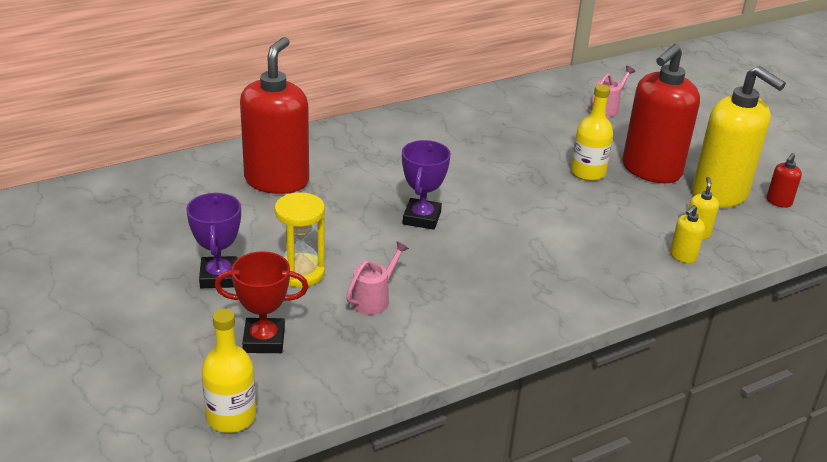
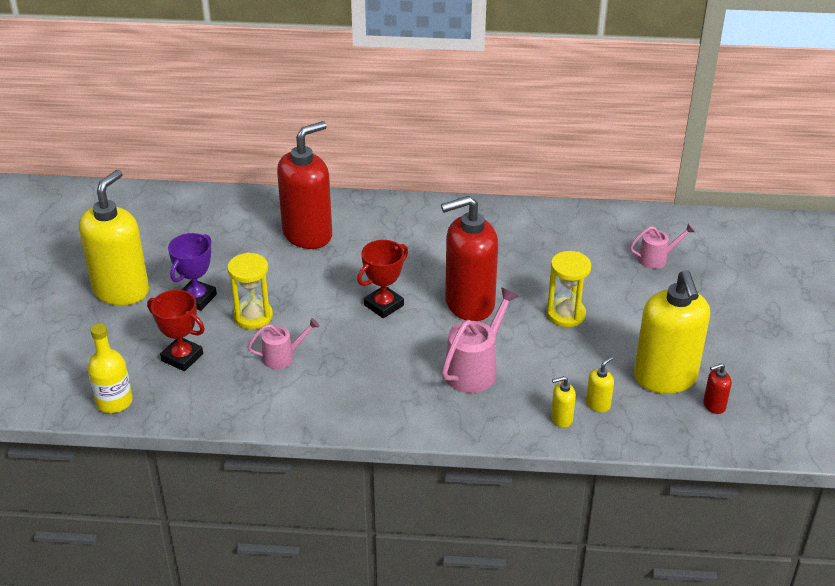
camera: 35 degrees right, 5 degrees up
(119, 299) = (121, 290): none -> yellow soap dispenser
(422, 218) = (383, 305): purple trophy -> red trophy
(565, 243) = (475, 369): none -> pink watering can
(588, 172) = (565, 314): yellow bottle -> yellow hourglass
(651, 170) = (626, 332): red soap dispenser -> red soap dispenser (469, 304)

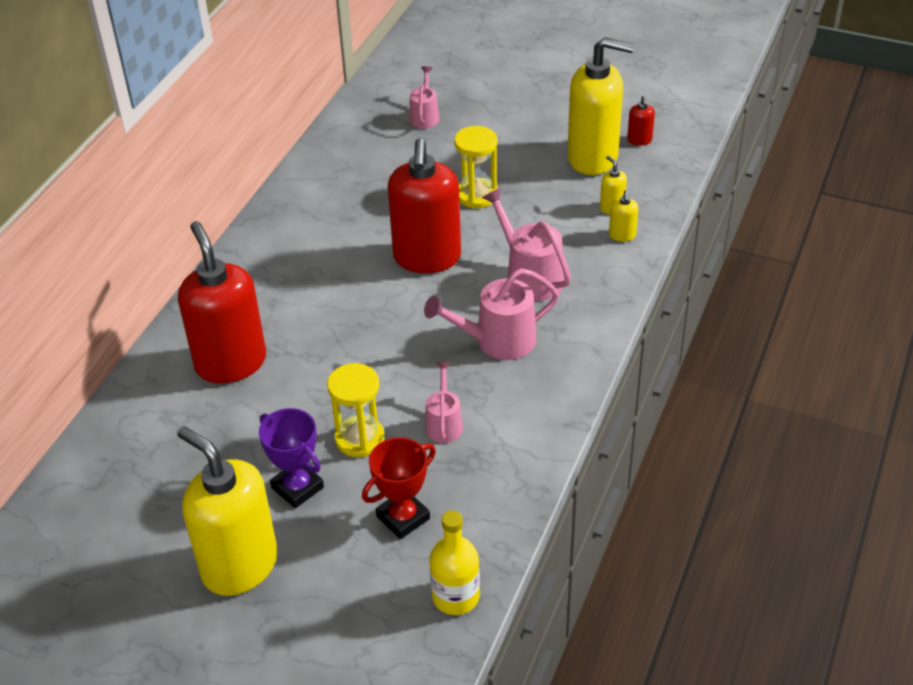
camera: 70 degrees left, 5 degrees up
(383, 305) = (396, 323): red trophy -> none
(386, 366) = (497, 341): none -> pink watering can

